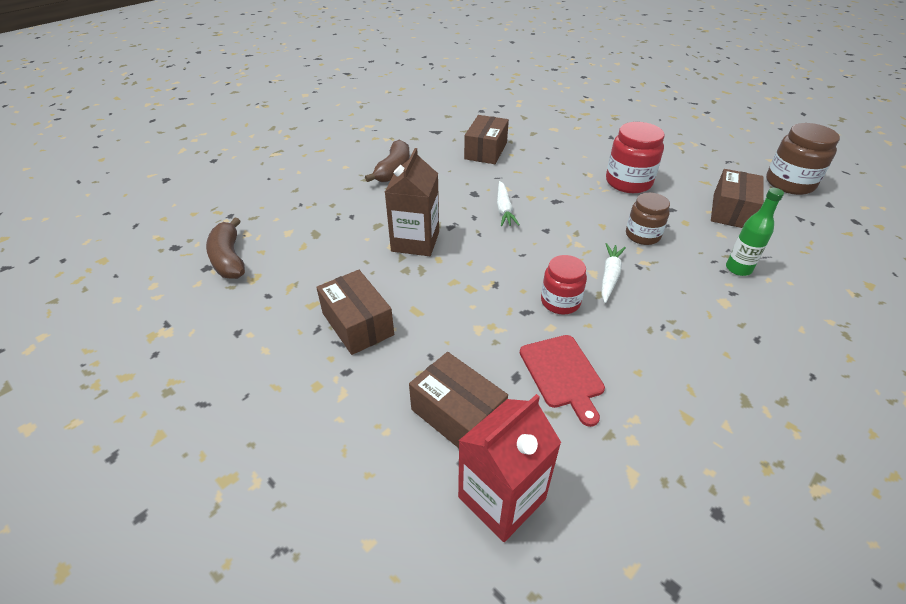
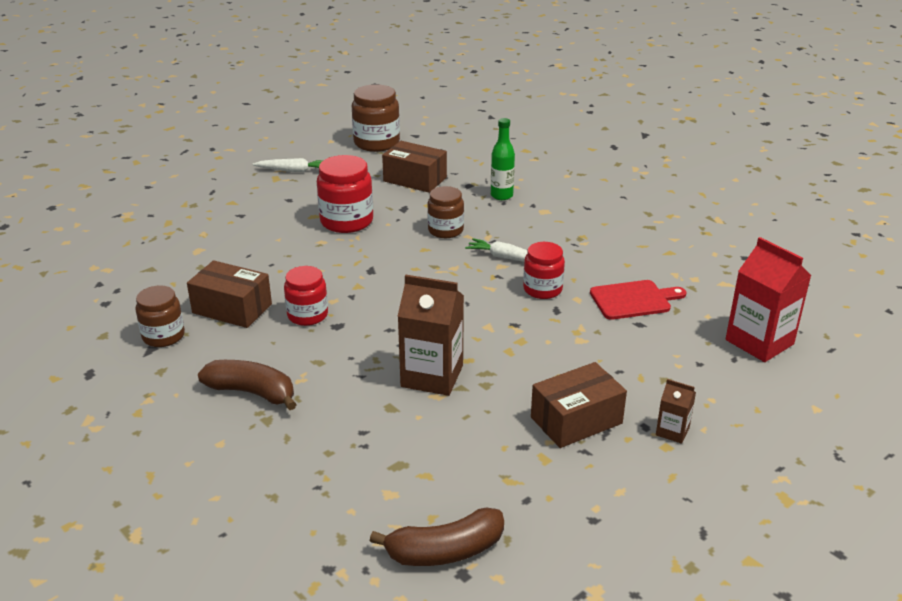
camera: 85 degrees left, 10 degrees down
(337, 392) = (672, 431): none -> brown carton
(450, 133) = (163, 336): none -> brown jar
(457, 415) = (686, 358): brown box -> none
(484, 180) = (307, 315): none -> red jar
(504, 209) = (378, 307): white carrot -> white carrot (293, 171)

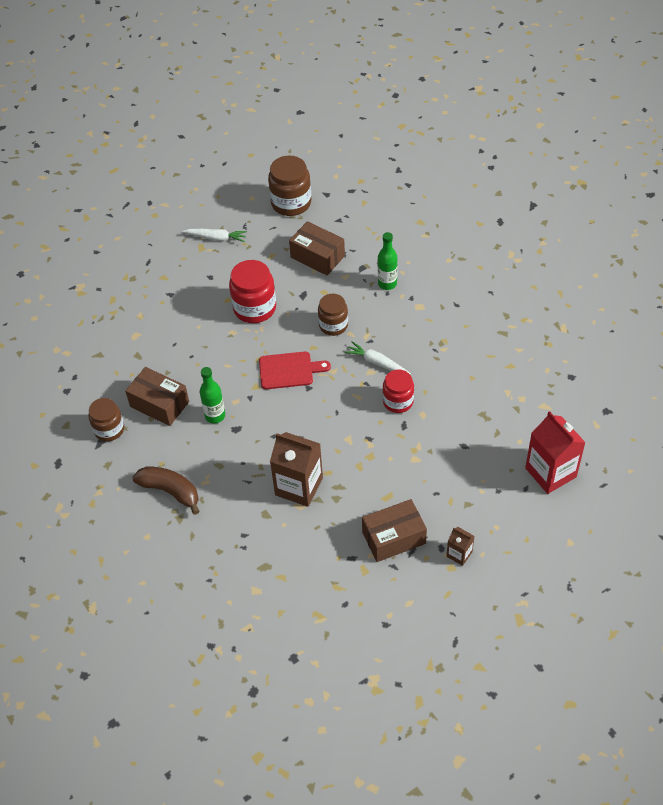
camera: 10 degrees right, 20 degrees up
(307, 315) = (215, 416): red jar -> green bottle
(445, 551) = (285, 639): brown banana -> none
(633, 300) = (466, 419): red cutting board -> red cutting board (289, 370)

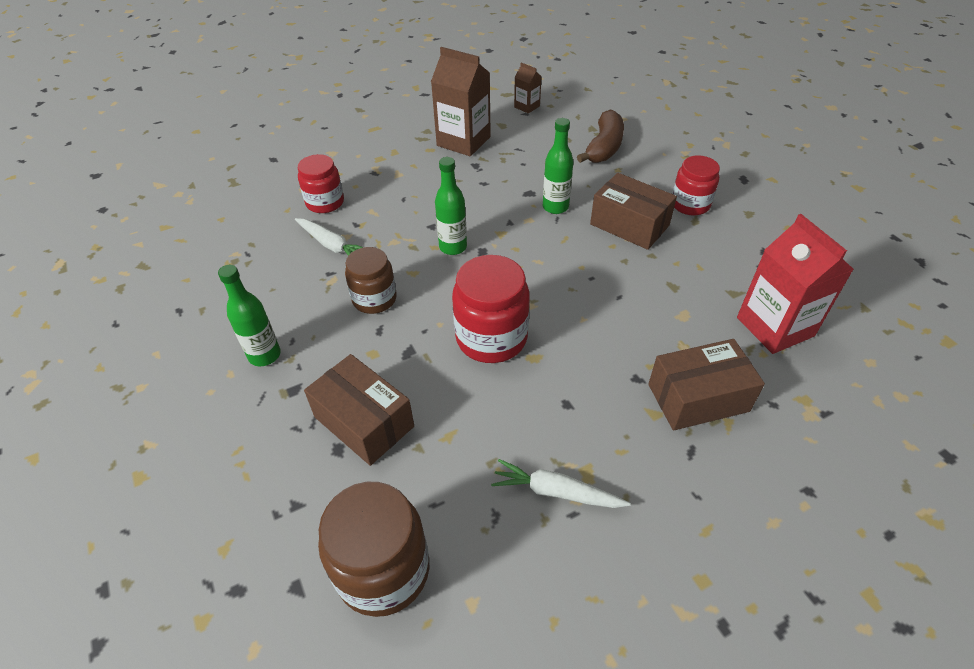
camera: 175 degrees left, 5 degrees down
(109, 429) = (690, 204): brown jar -> red jar
(170, 491) = (604, 147): brown banana -> brown banana turned 105 degrees counterclockwise
(289, 370) = (453, 247): red cutting board -> green bottle
(394, 538) = (380, 103): brown box -> brown box (698, 397)
(459, 554) = (325, 90): brown carton -> brown carton (527, 106)
(550, 472) = (200, 133): red carton -> red carton (775, 327)

